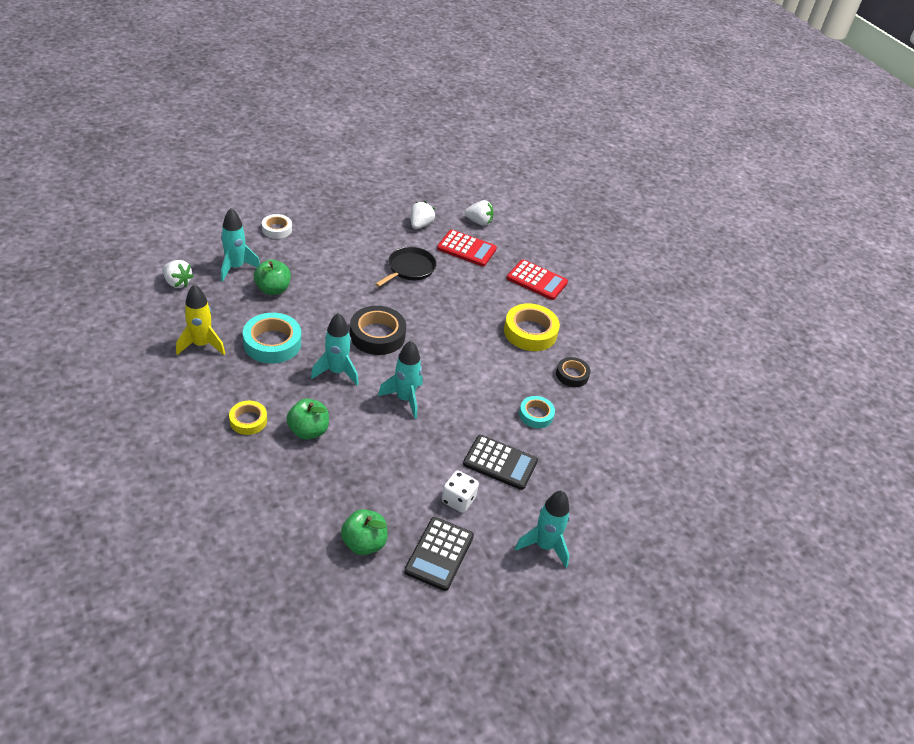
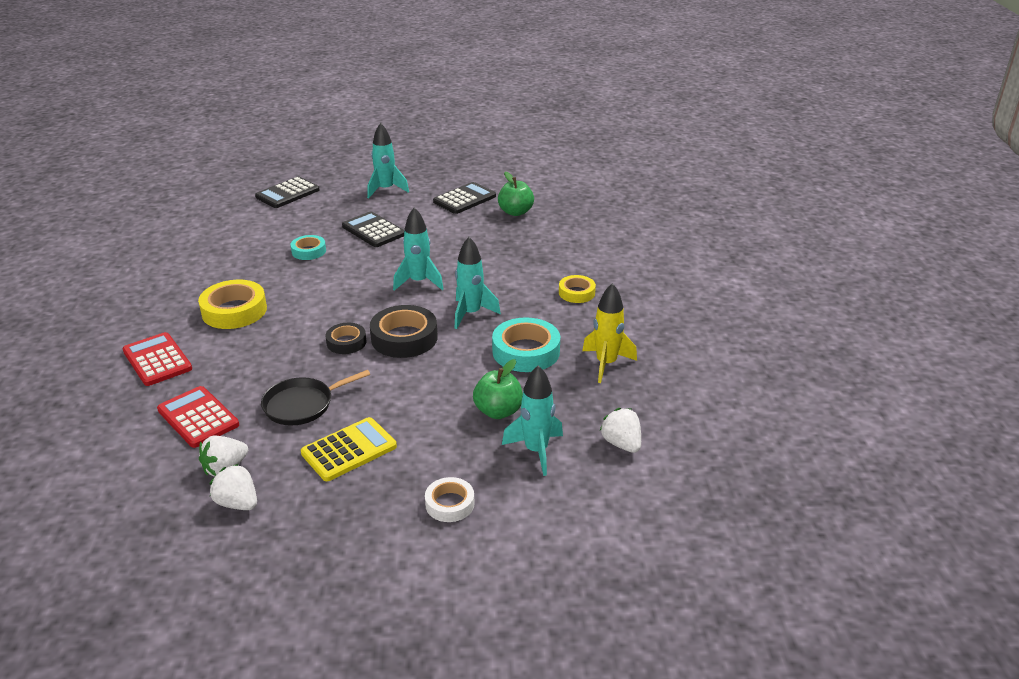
camera: 150 degrees left, 10 degrees down
(308, 431) = (524, 276): green apple -> none
(356, 247) = (349, 450): none -> yellow calculator
(458, 500) = (427, 219): white dice -> none
(479, 222) = (132, 456): white strawberry -> white strawberry (237, 503)
(572, 375) = (238, 270): black tape -> black tape (346, 342)
(644, 504) = (287, 193): none -> black calculator

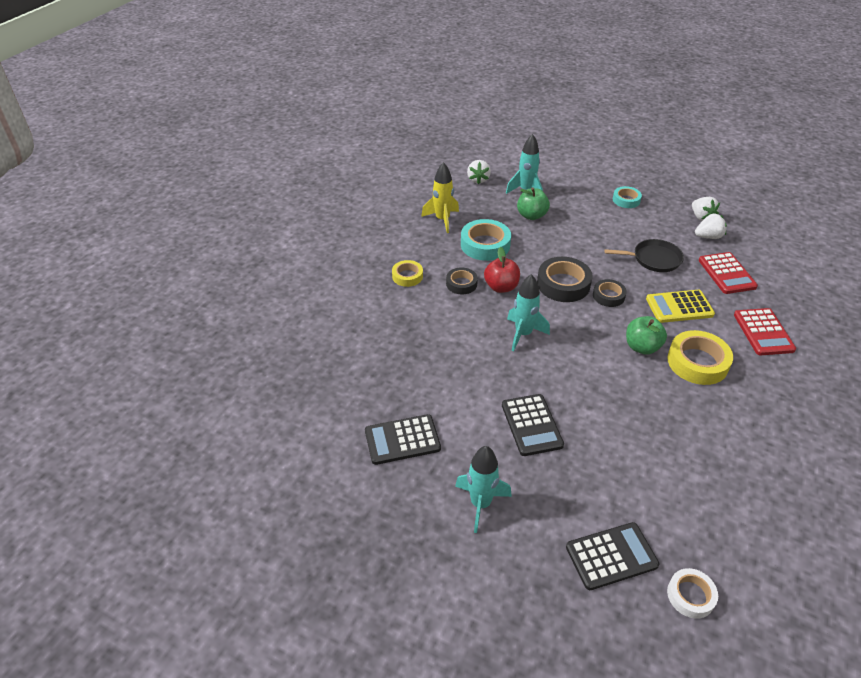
camera: 150 degrees left, 10 degrees up
(309, 251) = (611, 419): turquoise tape -> turquoise tape (626, 200)
(349, 450) = (631, 223): yellow calculator -> yellow calculator (679, 307)
(450, 504) = (587, 183): white tape -> white tape (690, 595)
(471, 314) = (501, 287): turquoise rocket -> red apple
(515, 212) = (368, 392): green apple -> green apple (642, 347)
(515, 303) = (461, 284): none -> black tape

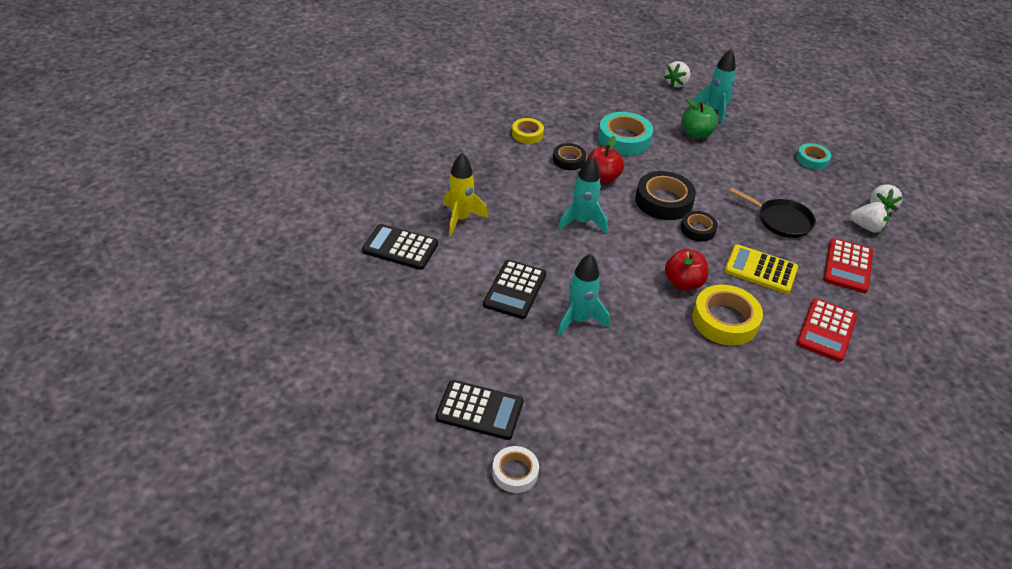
camera: 30 degrees right, 0 degrees up
(442, 220) = (606, 103): yellow rocket -> yellow rocket (460, 219)
(480, 504) = (414, 320): turquoise rocket -> turquoise rocket (579, 320)
(642, 347) = (683, 283): green apple -> red apple

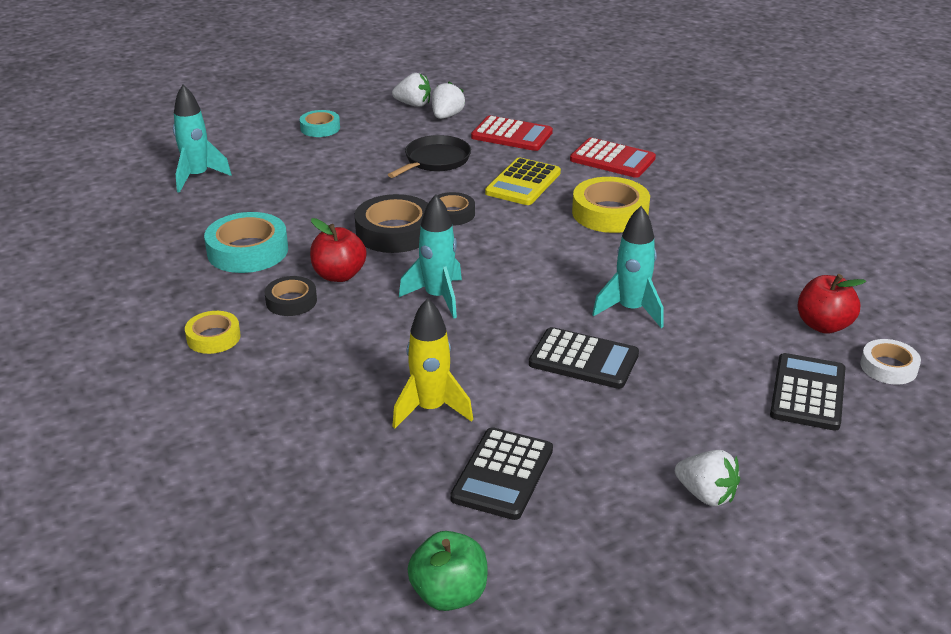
camera: 85 degrees left, 10 degrees down
(676, 83) = (118, 198): white strawberry -> white strawberry (706, 495)
(683, 283) = (552, 232): red apple -> red apple (823, 325)
(696, 133) = (248, 195): green apple -> green apple (449, 594)

